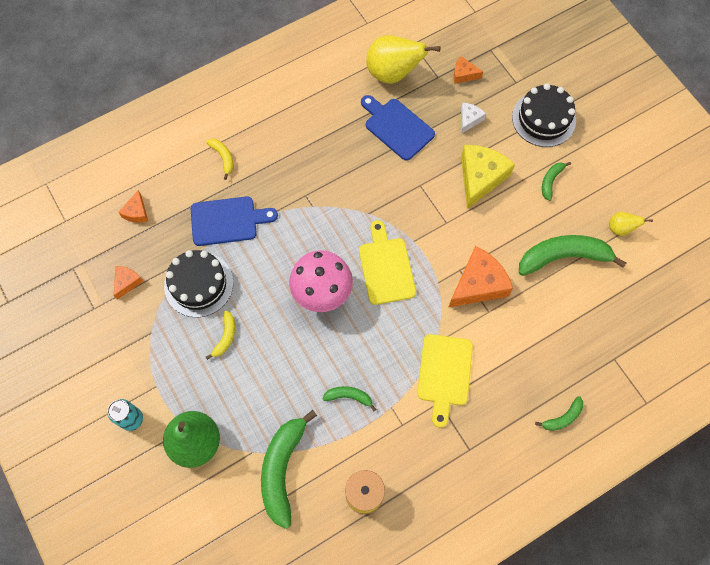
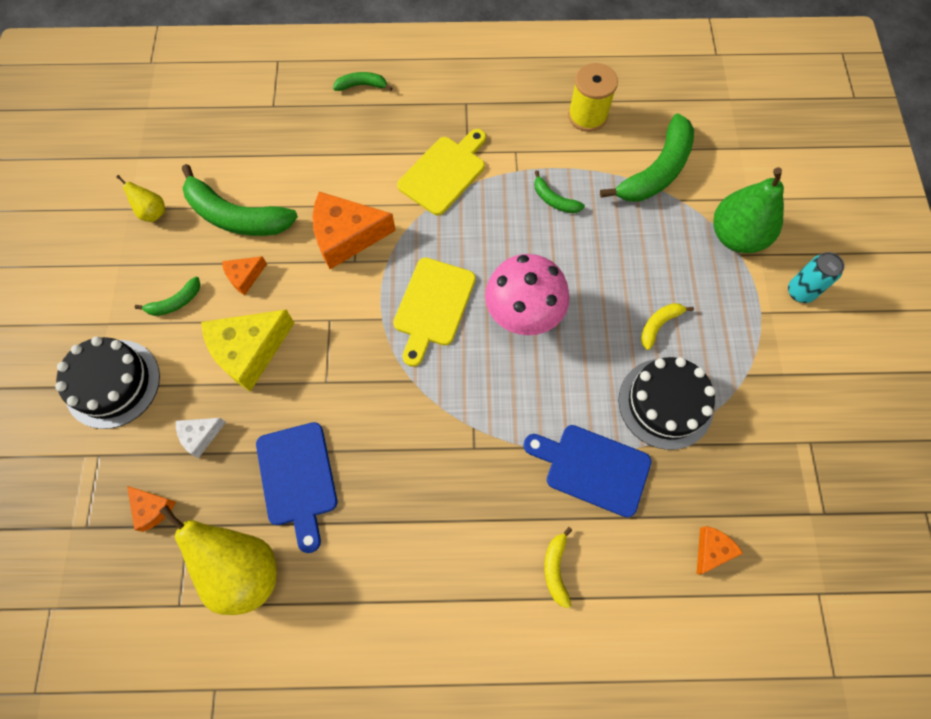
camera: 150 degrees left, 0 degrees up
(127, 282) = (757, 454): orange cheese -> orange cheese (244, 277)

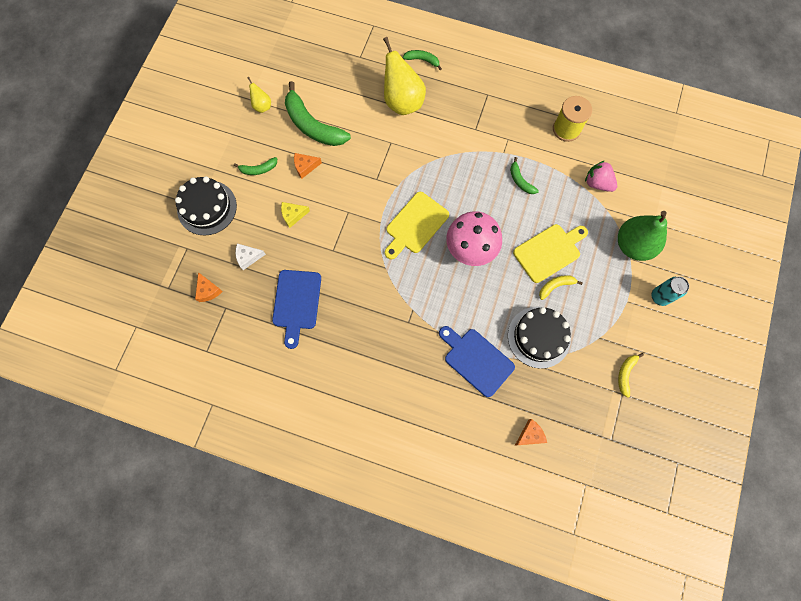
camera: 20 degrees right, 5 degrees up
(243, 569) = (248, 343): yellow pear -> yellow pear (402, 101)
(249, 351) = (293, 215): yellow cheese -> yellow cheese, size x0.50
(346, 236) = (377, 161): orange cheese -> none
(444, 173) = (455, 138): yellow cutting board -> yellow cutting board (549, 251)
(556, 569) = (430, 410): yellow banana -> yellow banana (625, 374)
(656, 171) = (597, 183): green banana -> pink strawberry

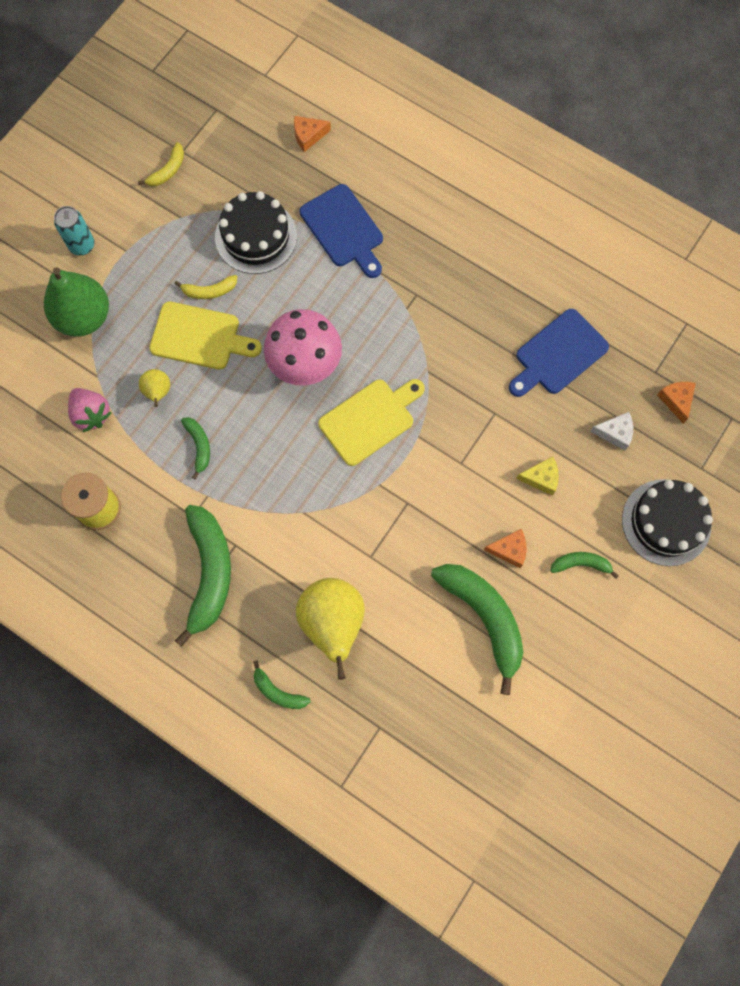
camera: 165 degrees left, 0 degrees up
(262, 106) = (559, 674): yellow pear -> yellow pear (158, 392)
(296, 303) = (558, 354): blue cutting board -> blue cutting board turned 150 degrees counterclockwise
(485, 110) = (209, 573): none -> green banana
(549, 251) = (199, 337): yellow cutting board -> yellow cutting board turned 150 degrees counterclockwise

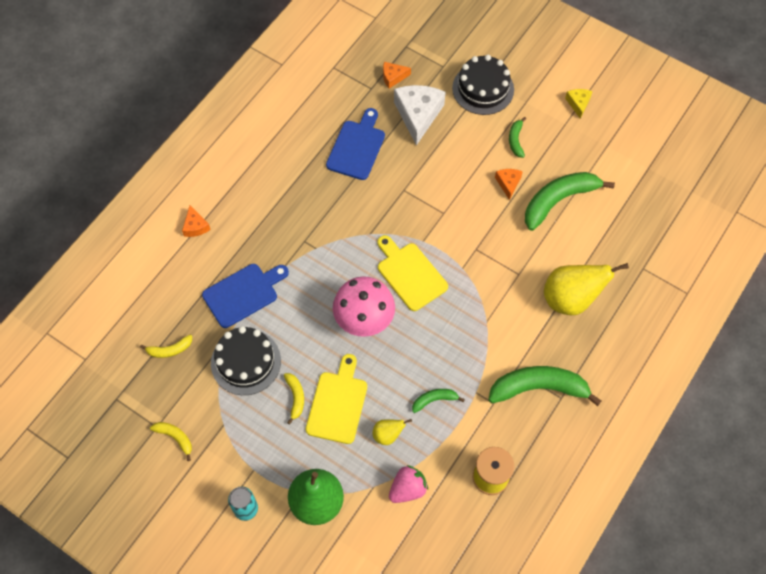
camera: 90 degrees left, 10 degrees down
(273, 157) = (169, 350): none -> yellow banana
(278, 692) = (625, 336): green banana -> none
(308, 136) = (151, 322): orange cheese -> orange cheese (195, 226)
(541, 478) = (453, 162): yellow cheese -> yellow cheese (578, 104)
(558, 354) = (357, 147): blue cutting board -> blue cutting board turned 120 degrees counterclockwise
(615, 433) = (418, 115): white cheese -> white cheese, size x1.98

